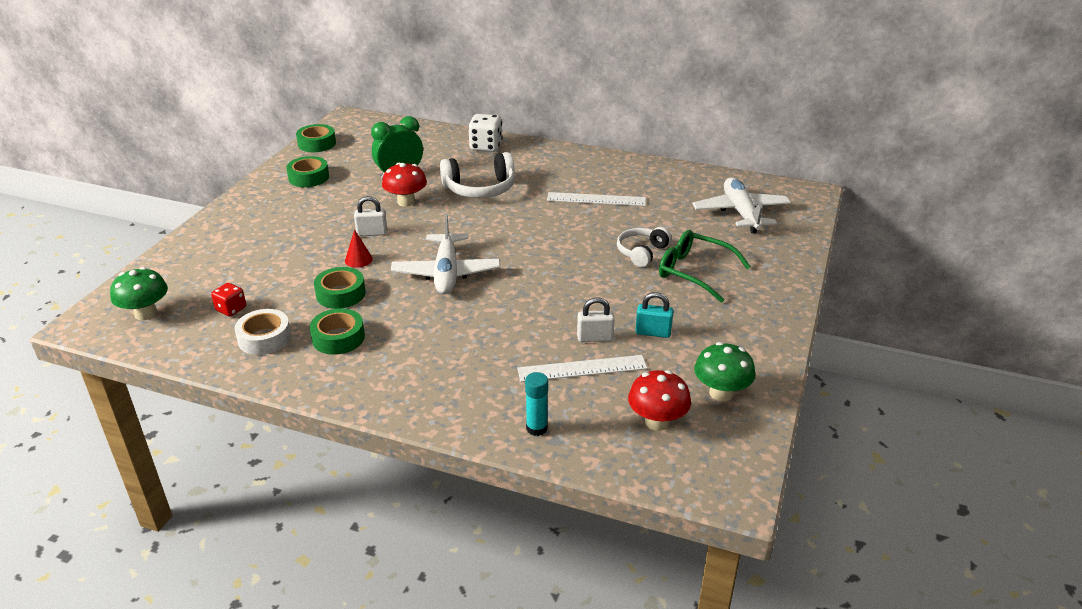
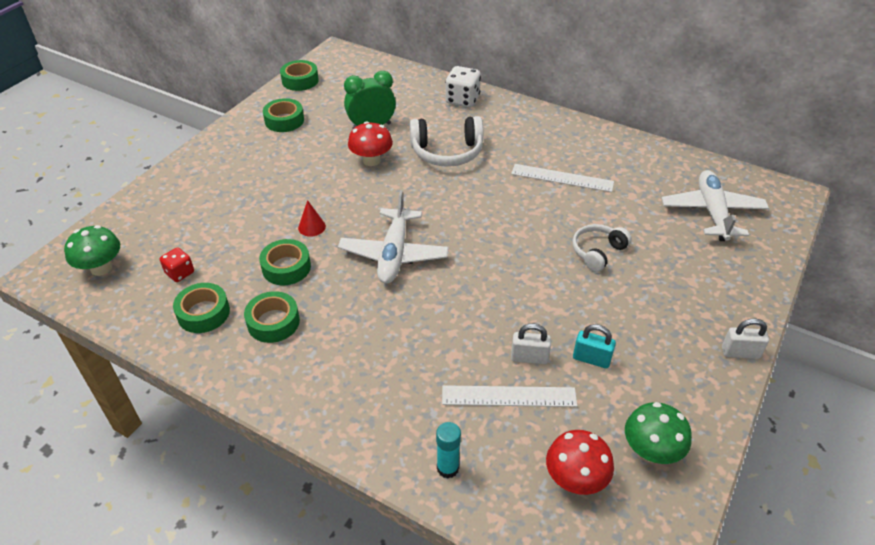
camera: 10 degrees right, 10 degrees up
(264, 338) = (203, 313): white tape -> green tape
(372, 233) = (331, 195): white padlock -> white padlock (740, 353)
(694, 272) = (648, 284): green glasses -> none

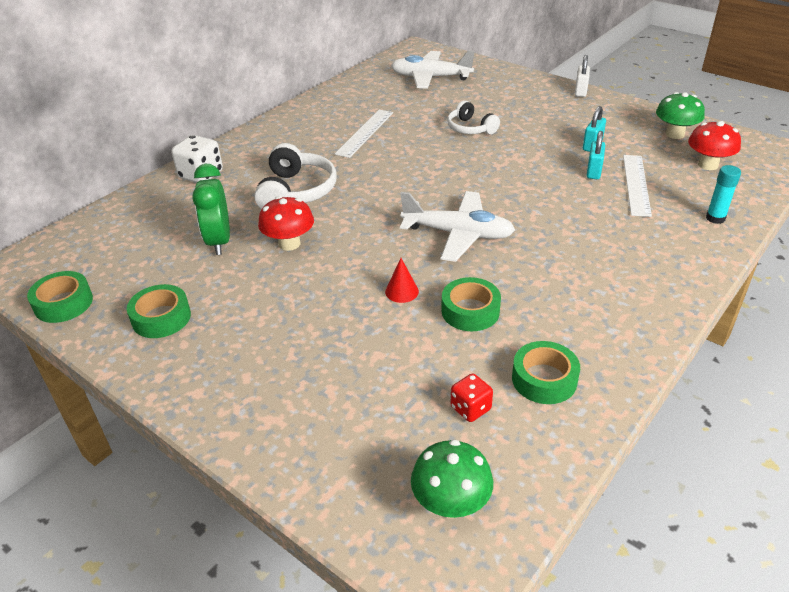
camera: 80 degrees left, 5 degrees down
(273, 322) = (558, 319): green tape -> none
(529, 358) = (593, 171): white padlock -> turquoise padlock

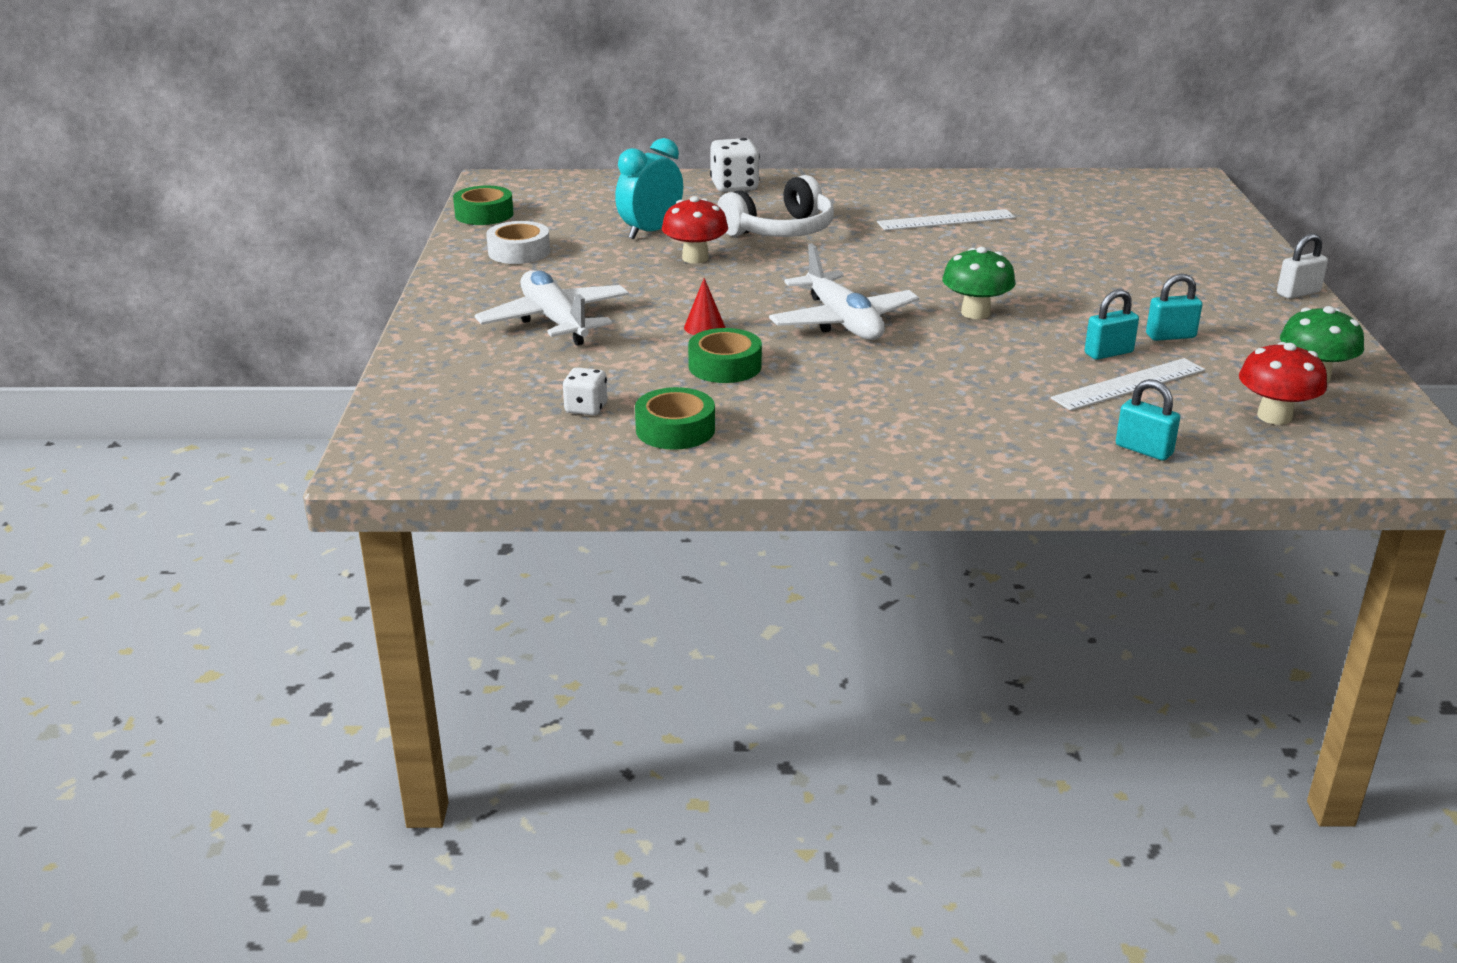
camera: 50 degrees right, 10 degrees down
(161, 318) = (519, 252): green tape -> white tape
(219, 241) = (650, 232): green clock -> turquoise clock
(430, 77) = (1137, 209): white plane -> white plane (555, 321)
(451, 503) = (460, 435): green mushroom -> green mushroom (975, 313)
(470, 128) = (1065, 263): white headphones -> none
(470, 408) = (586, 408): red dice -> white dice
(715, 218) = (1144, 450): turquoise glue stick -> turquoise padlock

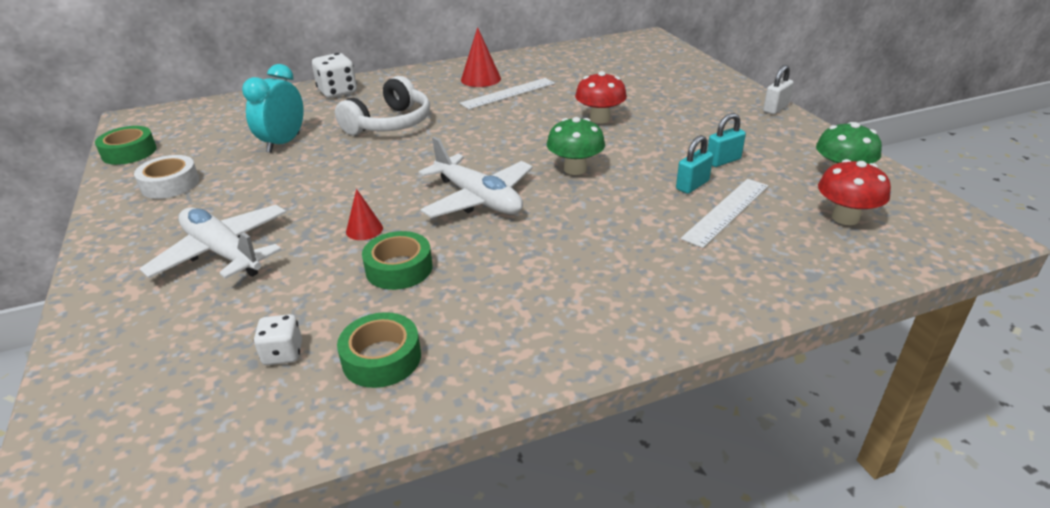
camera: 20 degrees left, 5 degrees up
(695, 258) = (330, 161): red mushroom -> red mushroom (599, 119)
(920, 198) = (481, 79): none -> red cone
(1144, 450) = (783, 275): turquoise padlock -> none

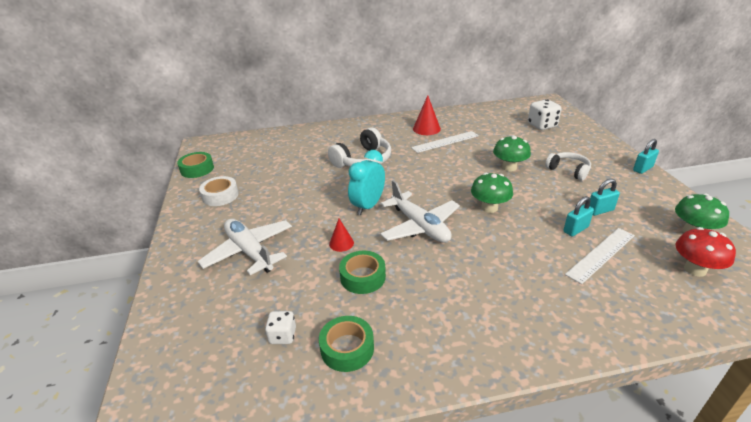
camera: 10 degrees right, 0 degrees up
(283, 143) = (293, 170): turquoise clock -> turquoise clock (368, 206)
(337, 92) = (330, 132): white dice -> white dice (542, 125)
(599, 119) = (509, 167): red mushroom -> green mushroom
(679, 117) = (568, 170): none -> white headphones
(775, 108) = (642, 169): white padlock -> turquoise padlock

